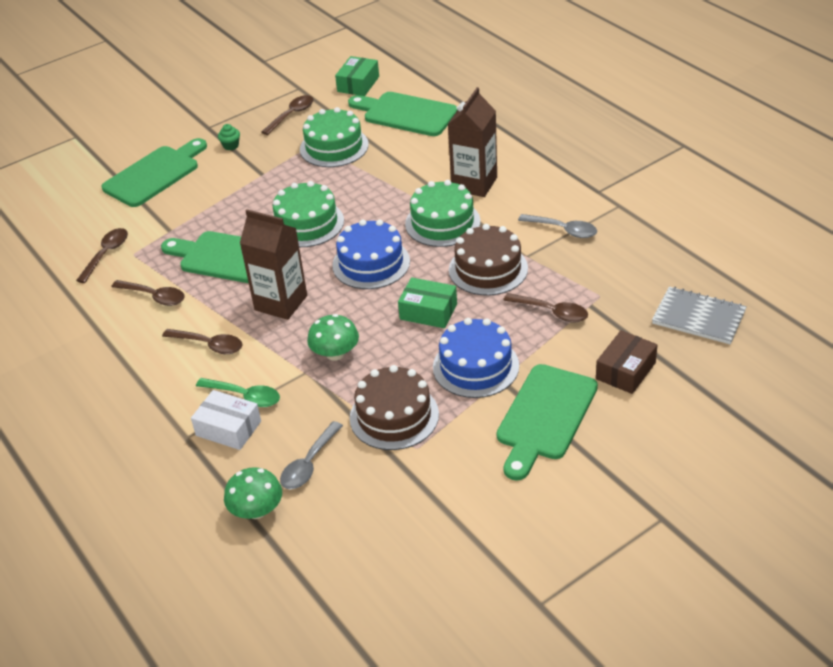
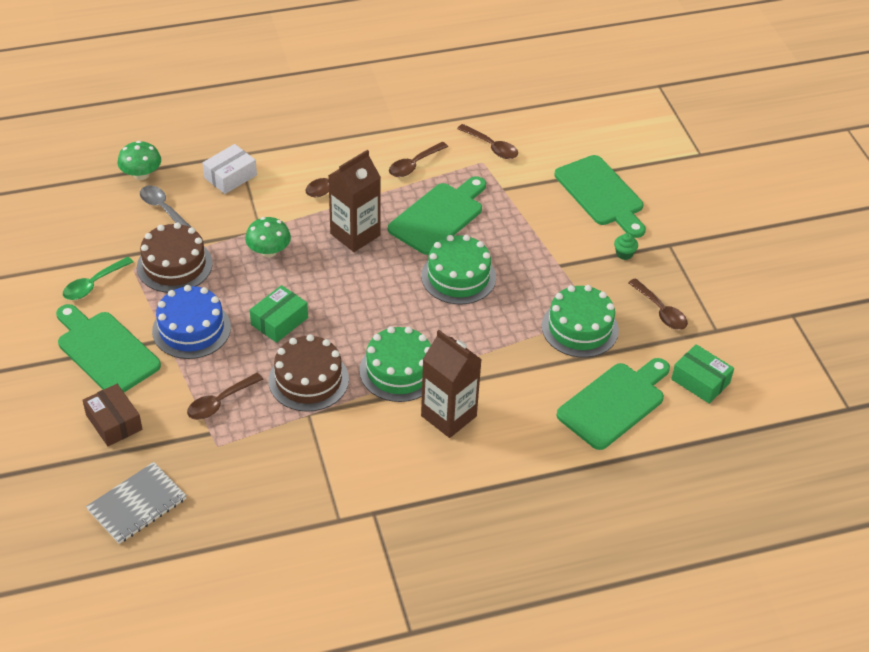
camera: 105 degrees right, 5 degrees up
(245, 396) = (258, 191): green spoon -> green spoon (93, 284)
(371, 263) = (370, 303): blue cake -> none
(563, 230) = (329, 457): grey spoon -> none

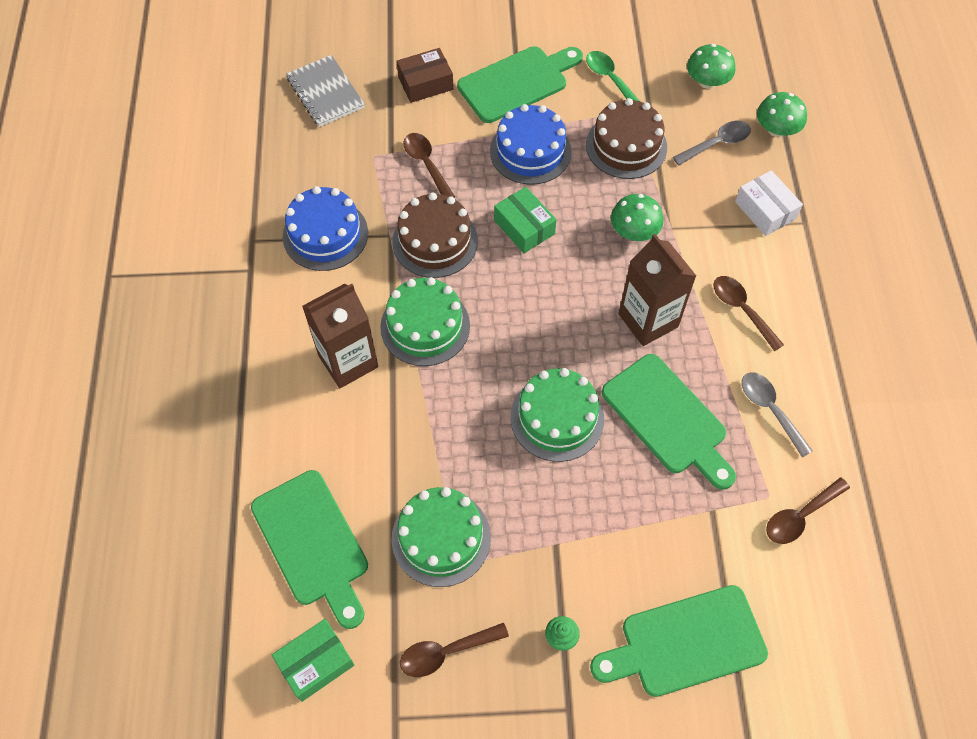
camera: 105 degrees right, 15 degrees up
(89, 220) = (707, 81): none -> green mushroom
(319, 463) = (325, 234): none -> blue cake
(414, 165) = (770, 409): brown spoon -> grey spoon

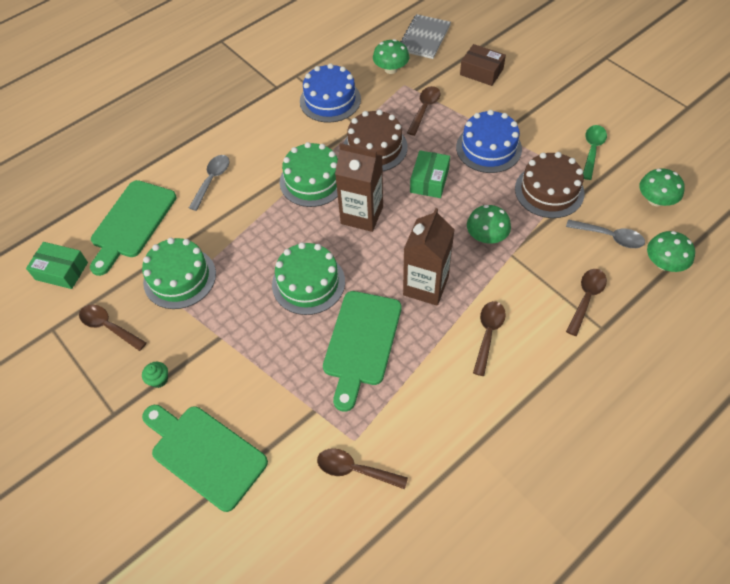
camera: 55 degrees right, 5 degrees down
(338, 151) = (391, 69): none -> green mushroom
(348, 361) = (257, 163): brown carton -> brown carton (362, 215)
(517, 83) = (532, 109): green cutting board -> none
(765, 210) = (586, 298): white box -> brown spoon
(770, 409) = (423, 399): grey spoon -> grey spoon (212, 180)

